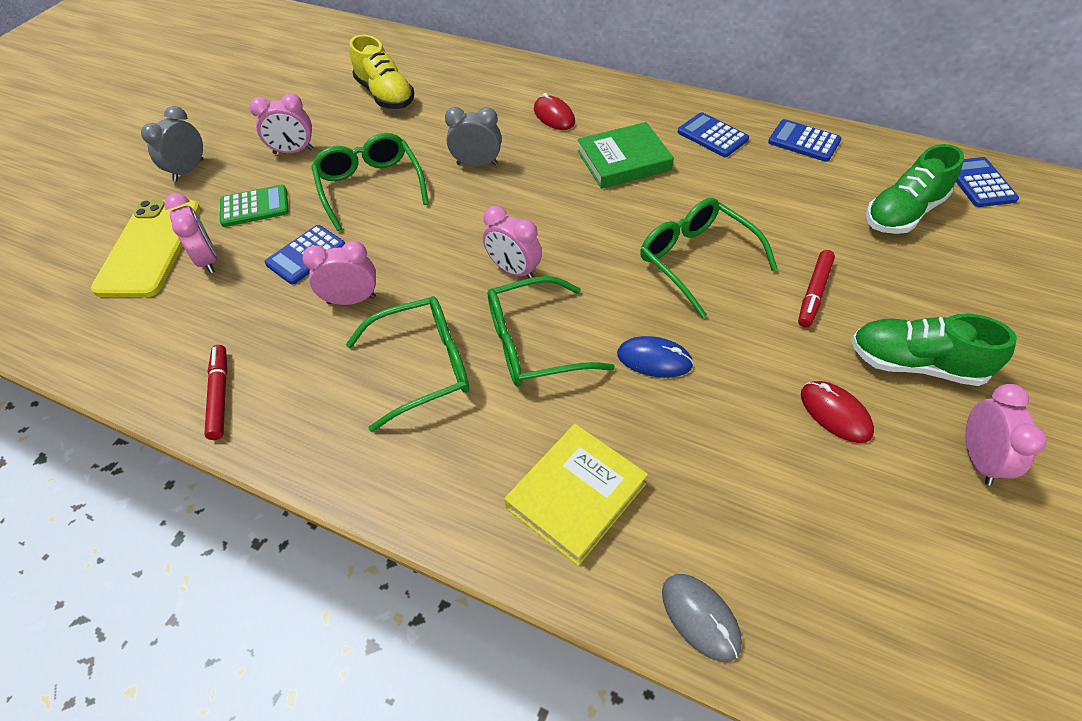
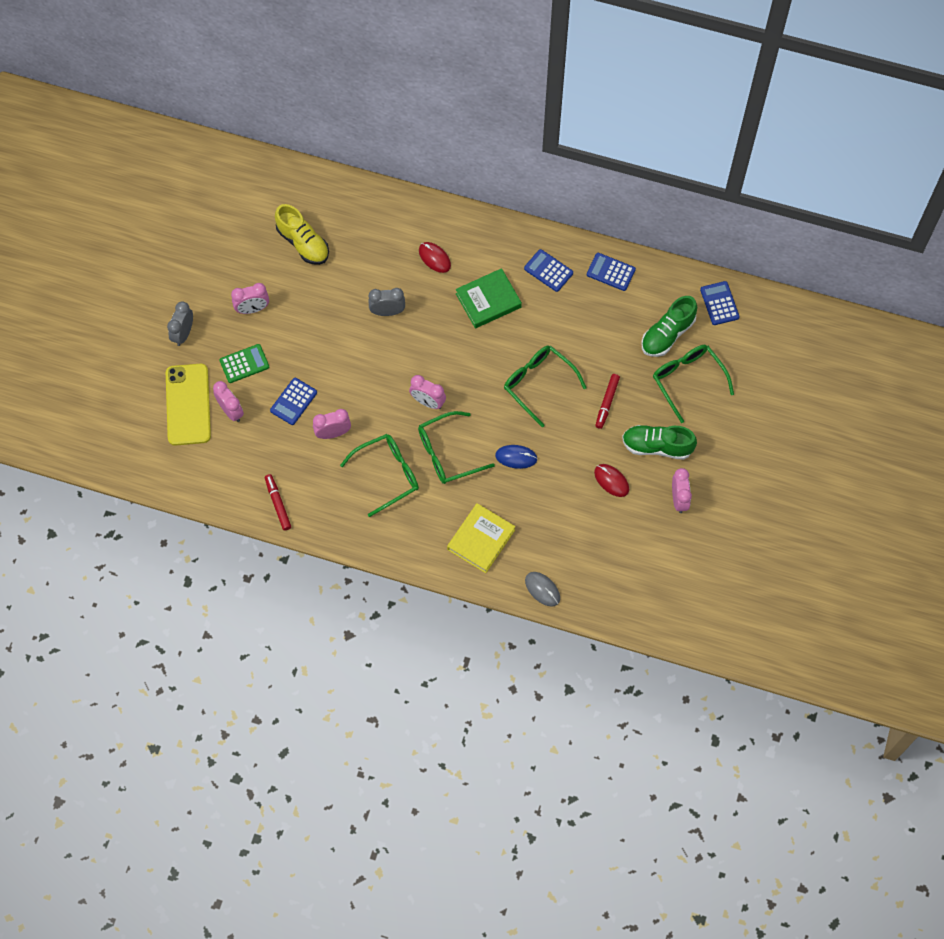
camera: 10 degrees left, 15 degrees up
(370, 186) = (318, 339): green glasses -> green glasses (687, 380)

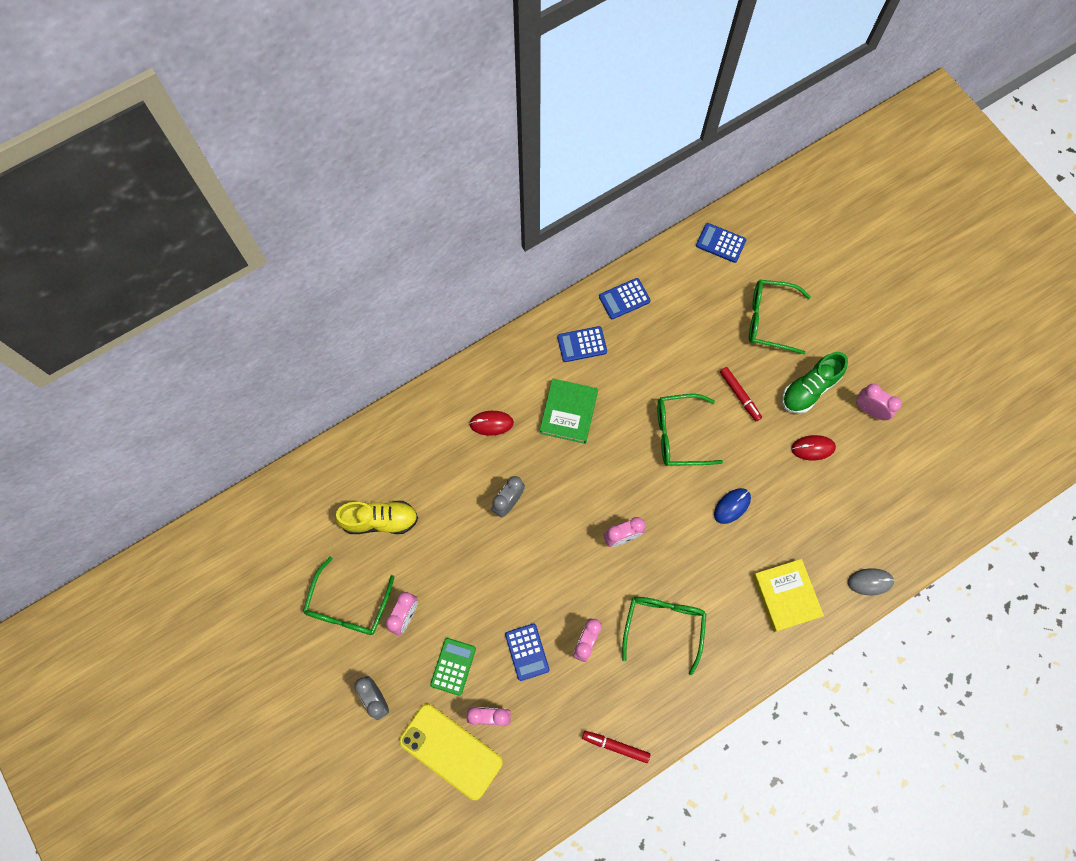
camera: 50 degrees left, 5 degrees up
(447, 453) = (684, 559): green glasses -> green glasses (348, 606)
(667, 334) = (716, 302): green shoe -> none

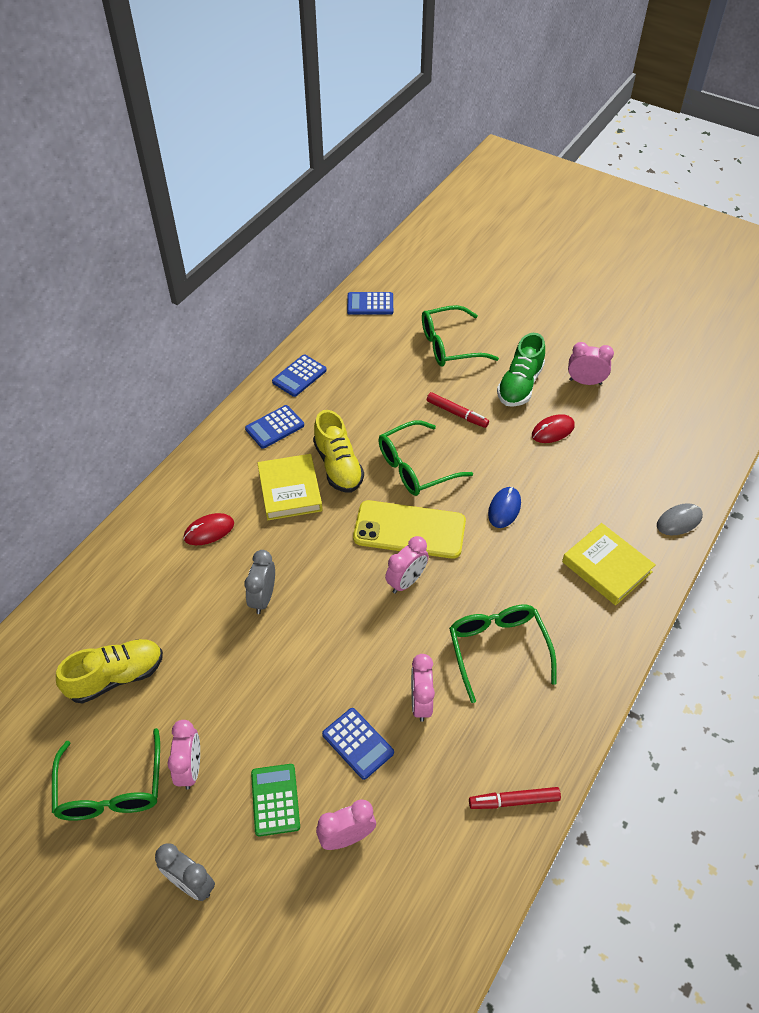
camera: 25 degrees left, 20 degrees down
(450, 751) = (316, 903): yellow phone -> yellow phone (409, 530)
(568, 412) = (290, 490): green book -> yellow book
(617, 405) = (338, 466): none -> yellow shoe

